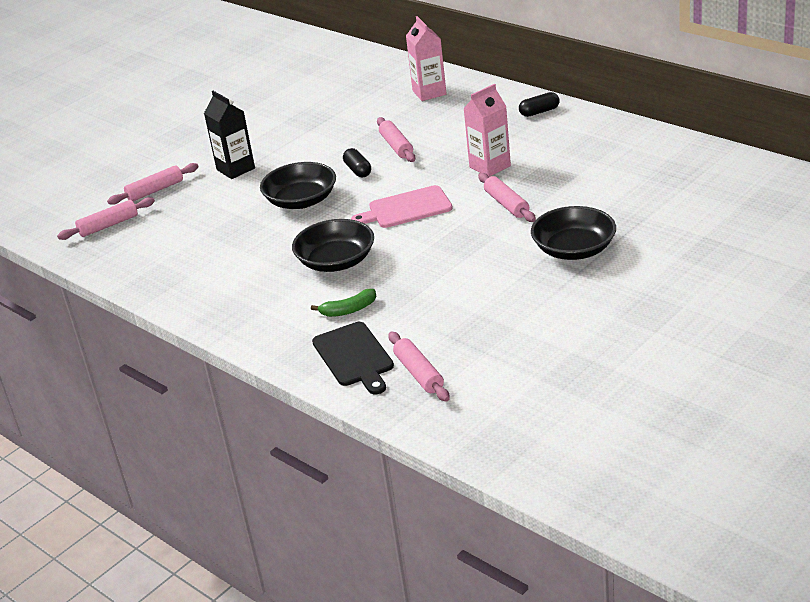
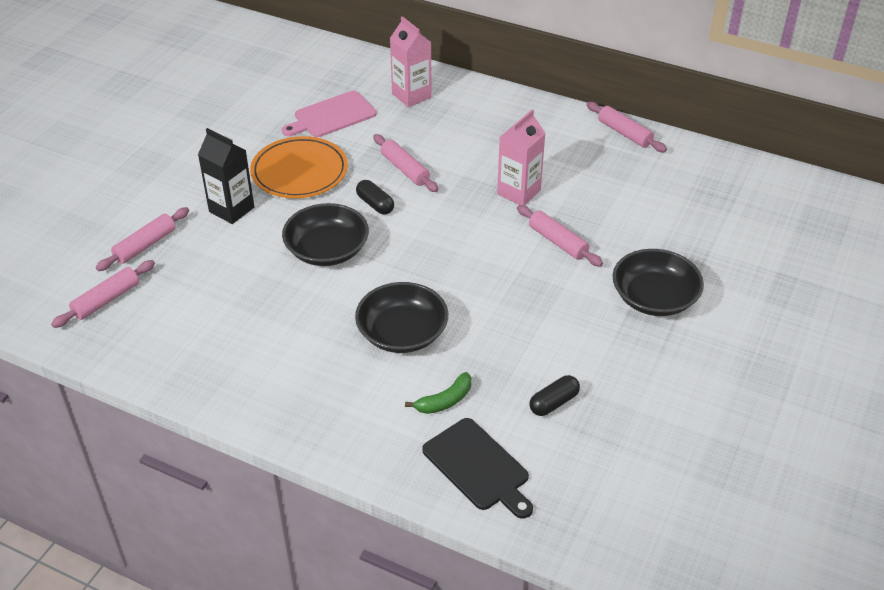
camera: 20 degrees left, 10 degrees up
(304, 145) = (299, 172): none -> orange plate
(406, 208) = (451, 254): pink cutting board -> pink cutting board (332, 116)
(419, 373) = (560, 483): pink rolling pin -> pink rolling pin (624, 133)
(539, 112) = (541, 117): black capsule -> black capsule (553, 403)

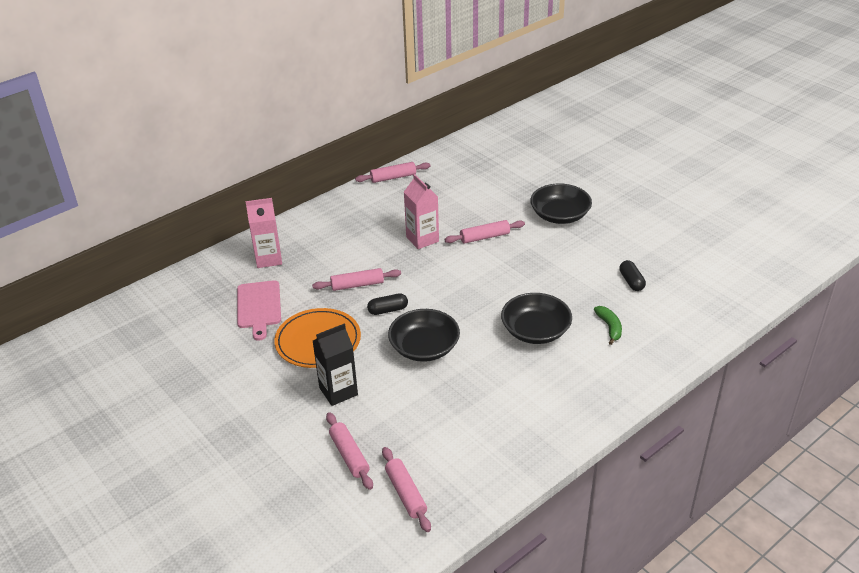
camera: 65 degrees left, 5 degrees down
(478, 467) = (673, 328): black cutting board -> none

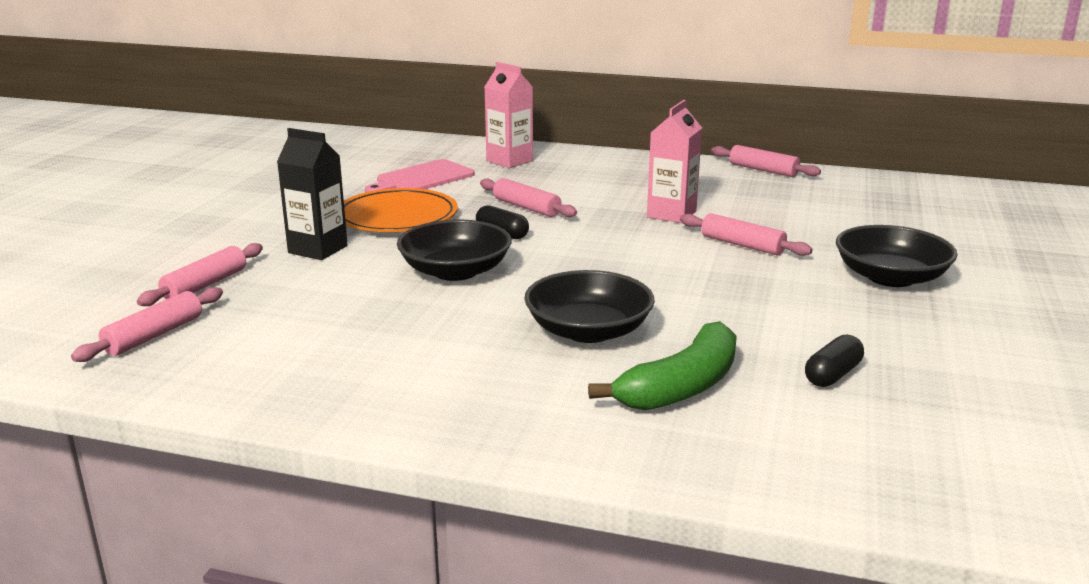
camera: 55 degrees right, 15 degrees down
(609, 327) = (681, 387): green banana -> green banana, size x1.77

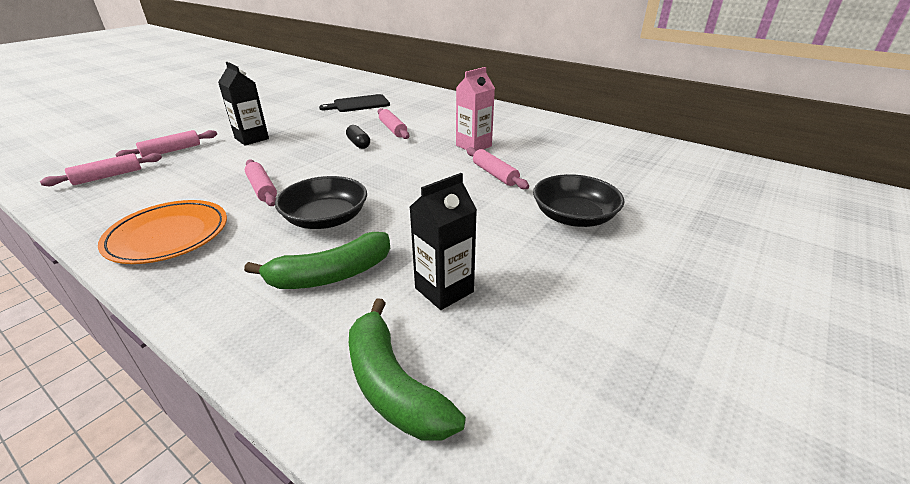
camera: 20 degrees right, 10 degrees up
(397, 217) = (316, 125): orange plate -> orange plate (168, 235)
(422, 178) = (359, 104): pink cutting board -> black cutting board
(455, 271) = (303, 164): black bowl -> none
(509, 161) = (419, 99): pink carton -> none
(763, 170) = (567, 124): pink rolling pin -> pink rolling pin (262, 189)
(832, 375) = (444, 290): black capsule -> black carton
(884, 465) = (393, 385): none -> green banana

